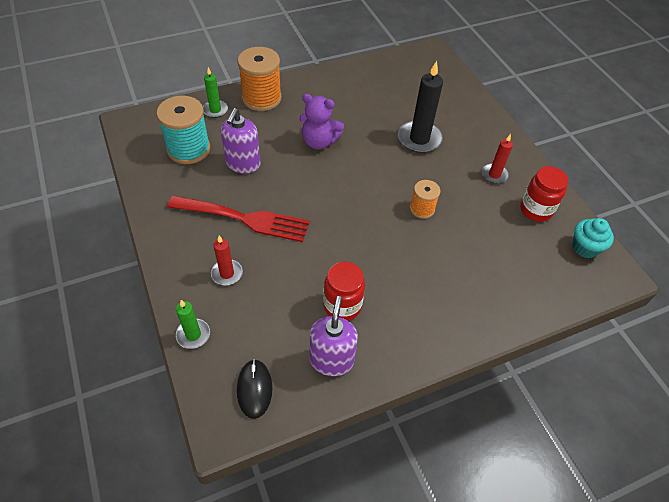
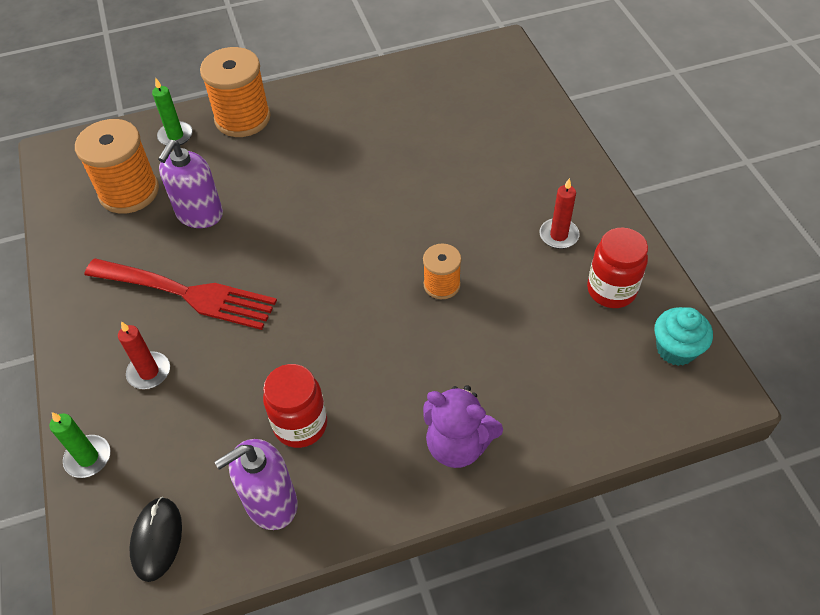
camera: 10 degrees right, 0 degrees up
(188, 149) = (129, 192): turquoise spool -> orange spool
(319, 142) = (312, 183): purple teddy bear -> purple teddy bear (458, 445)
(331, 360) = (271, 503): purple soap dispenser -> purple soap dispenser turned 135 degrees counterclockwise
(419, 139) = (457, 180): black candle -> none

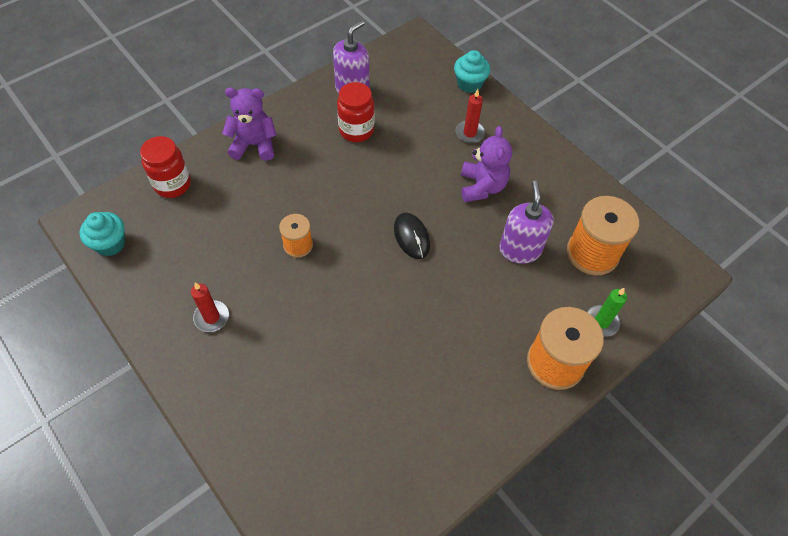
camera: 155 degrees right, 5 degrees up
(88, 458) = (469, 84): green candle -> turquoise cupcake
(157, 539) = (404, 62): black mouse -> black mouse (411, 237)
(188, 294) = (482, 187): red fork -> purple teddy bear
(611, 290) = (162, 278): red jar -> red jar (172, 184)

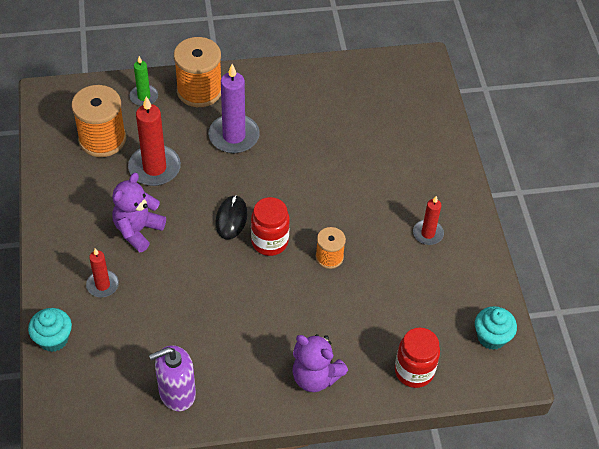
camera: 150 degrees left, 5 degrees down
(356, 130) = (206, 343): red jar -> red jar (269, 242)
(475, 325) = (234, 136): none -> purple candle
(520, 250) = (154, 168): purple soap dispenser -> red candle

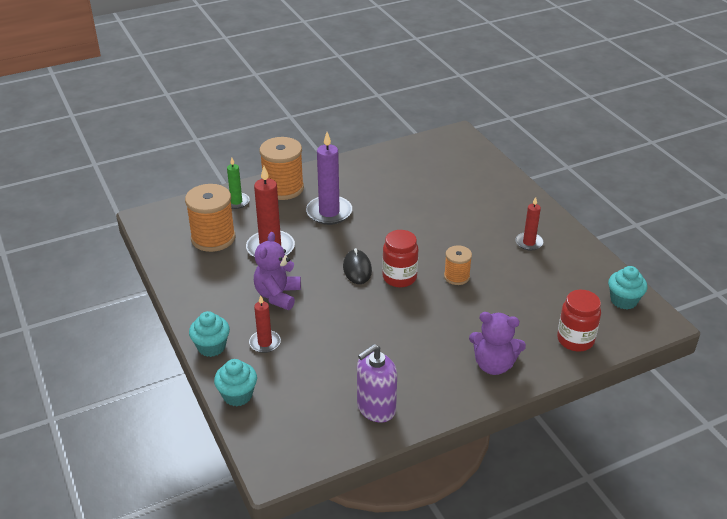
camera: 15 degrees left, 15 degrees down
(50, 275) = (211, 347): none -> turquoise cupcake

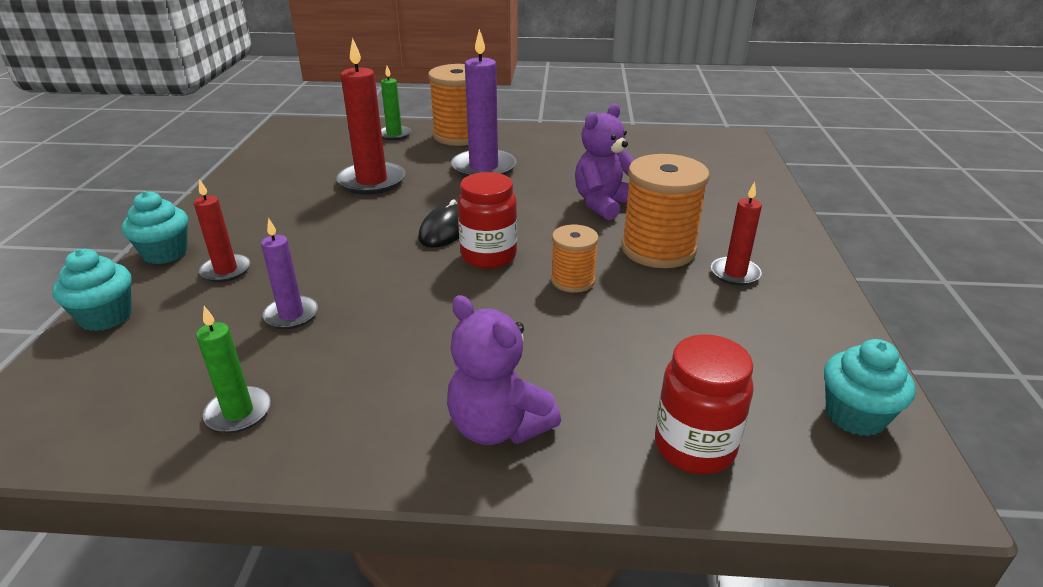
camera: 30 degrees right, 5 degrees down
(213, 238) = (326, 157): orange spool -> orange spool (658, 249)
(277, 295) = (313, 227): purple teddy bear -> purple teddy bear (604, 204)
(337, 353) = (291, 315): none -> purple candle
(376, 408) = (238, 412): purple soap dispenser -> green candle

